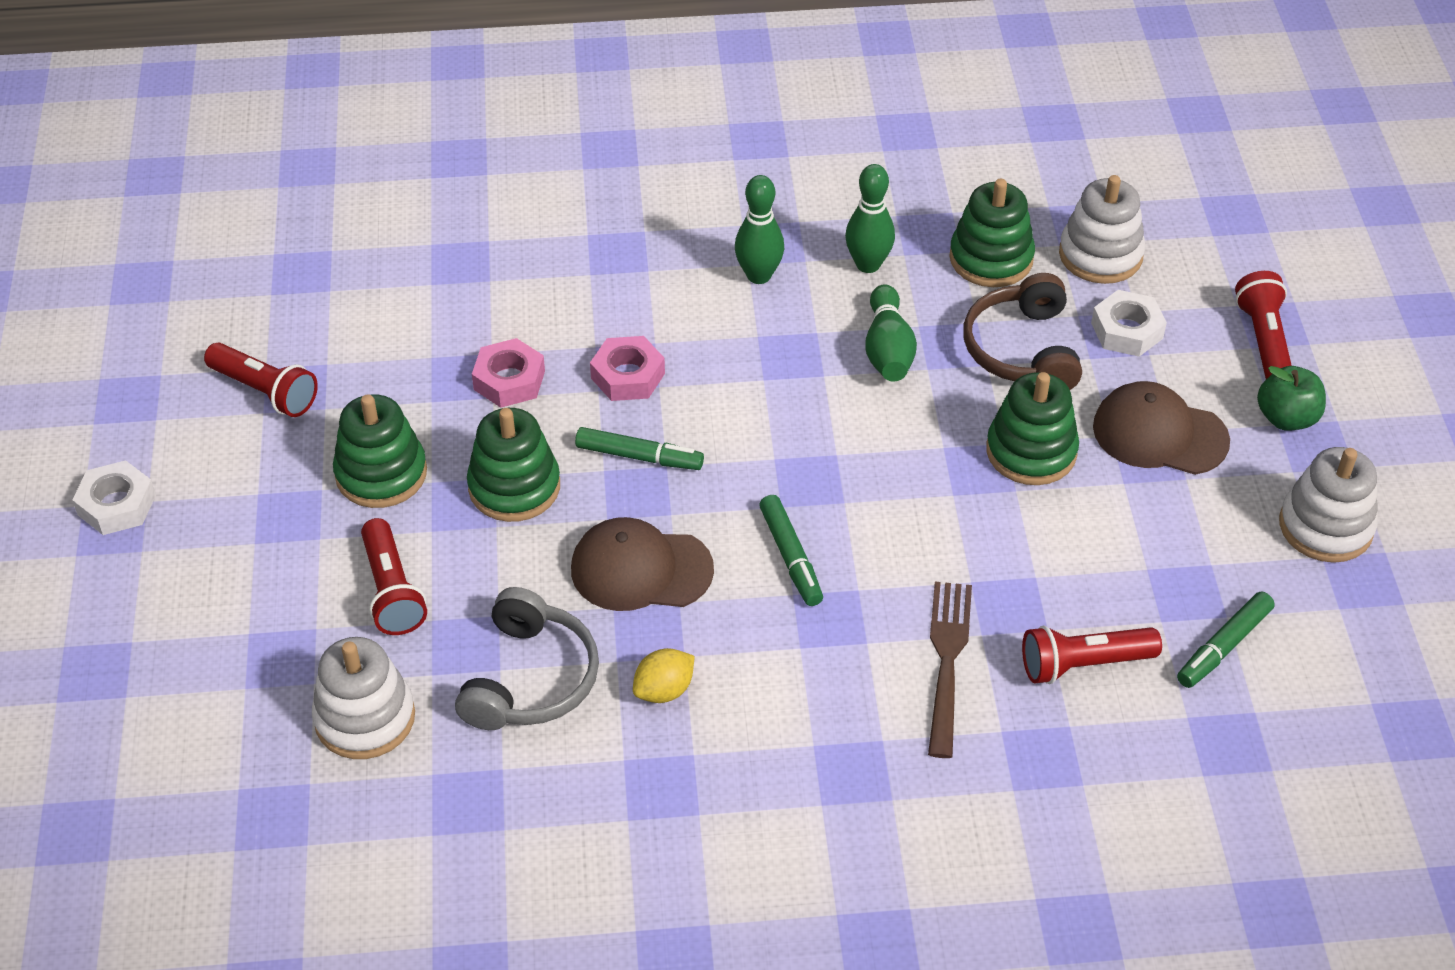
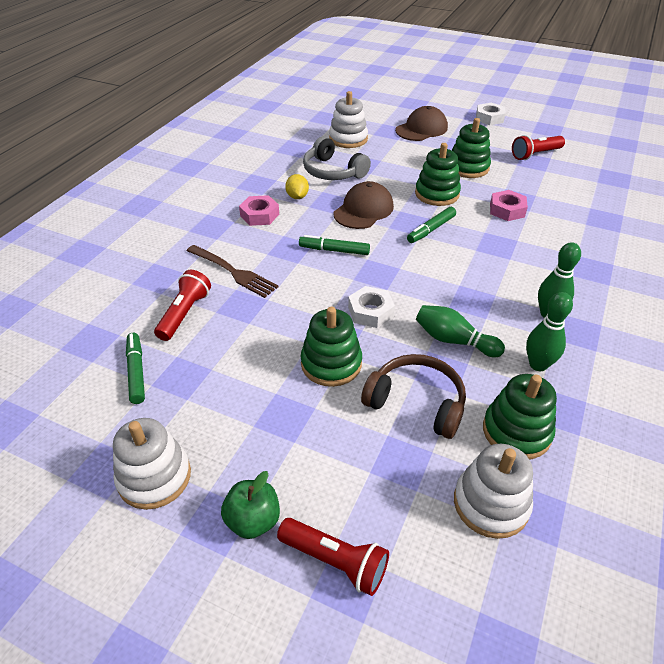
camera: 120 degrees right, 5 degrees down
(392, 591) = (402, 156): red flashlight -> none
(628, 376) = (489, 243): pink nut -> pink nut (259, 215)
(1126, 330) = (400, 472): white nut -> white nut (370, 311)
(1159, 434) = (297, 433): brown cap -> brown cap (421, 129)

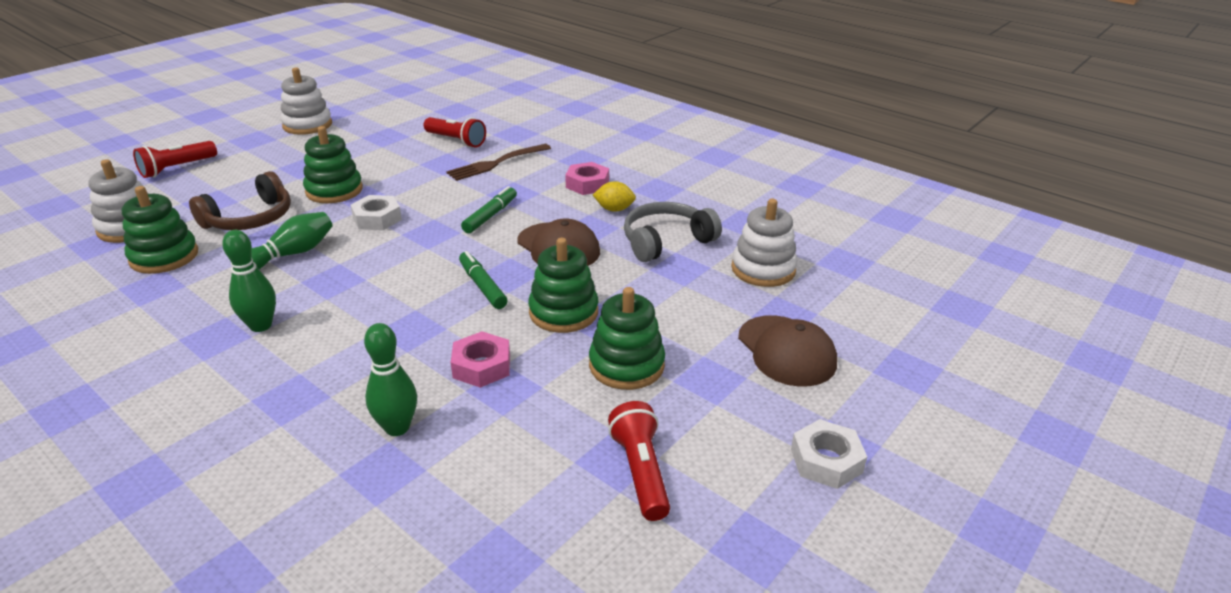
camera: 105 degrees right, 10 degrees down
(136, 372) = (406, 123): green marker -> none
(253, 520) = (238, 149): green apple -> none
(538, 364) = (209, 292): green bowling pin -> green bowling pin (397, 427)

